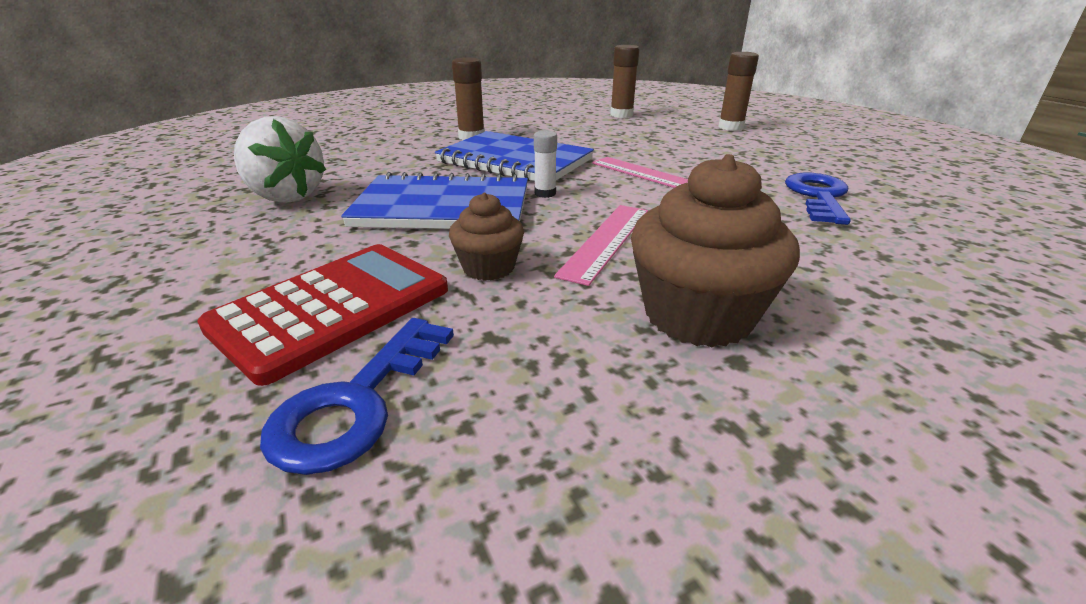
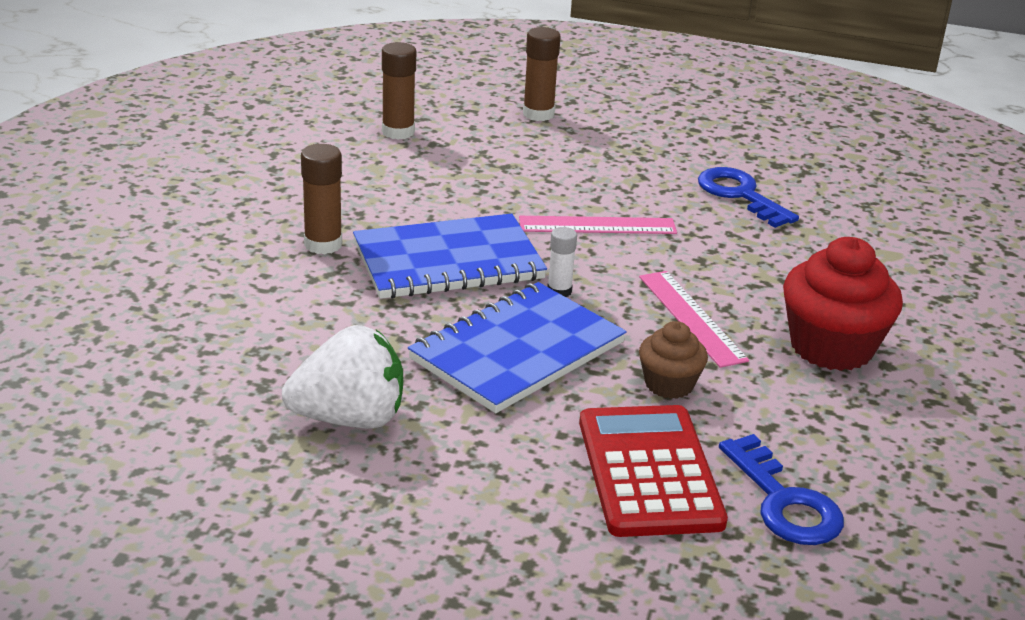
camera: 50 degrees left, 0 degrees up
(698, 315) = (831, 347): brown cupcake -> red cupcake

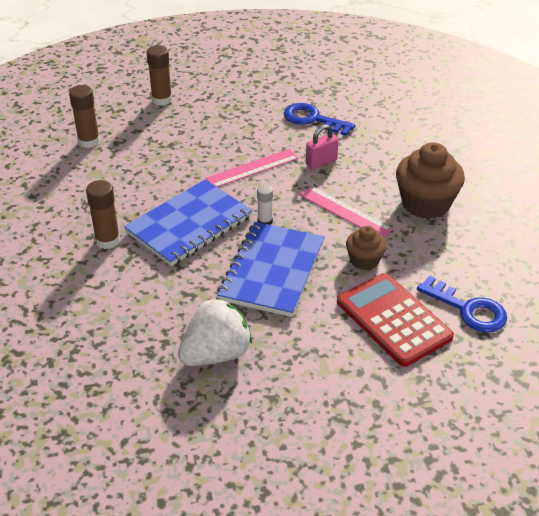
camera: 25 degrees left, 10 degrees up
(707, 248) = (321, 162): none -> pink padlock
(831, 347) = (425, 203): red cupcake -> brown cupcake

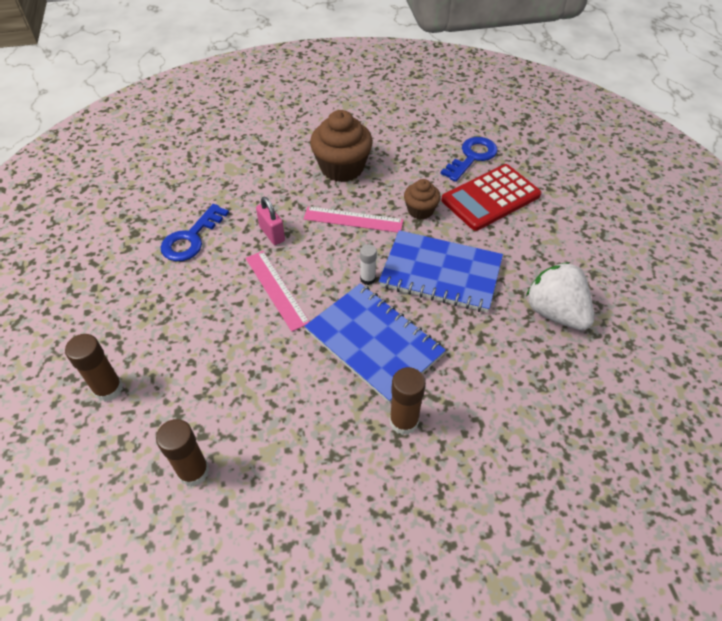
camera: 90 degrees left, 10 degrees up
(345, 212) = (353, 219): pink ruler -> pink ruler turned 60 degrees clockwise

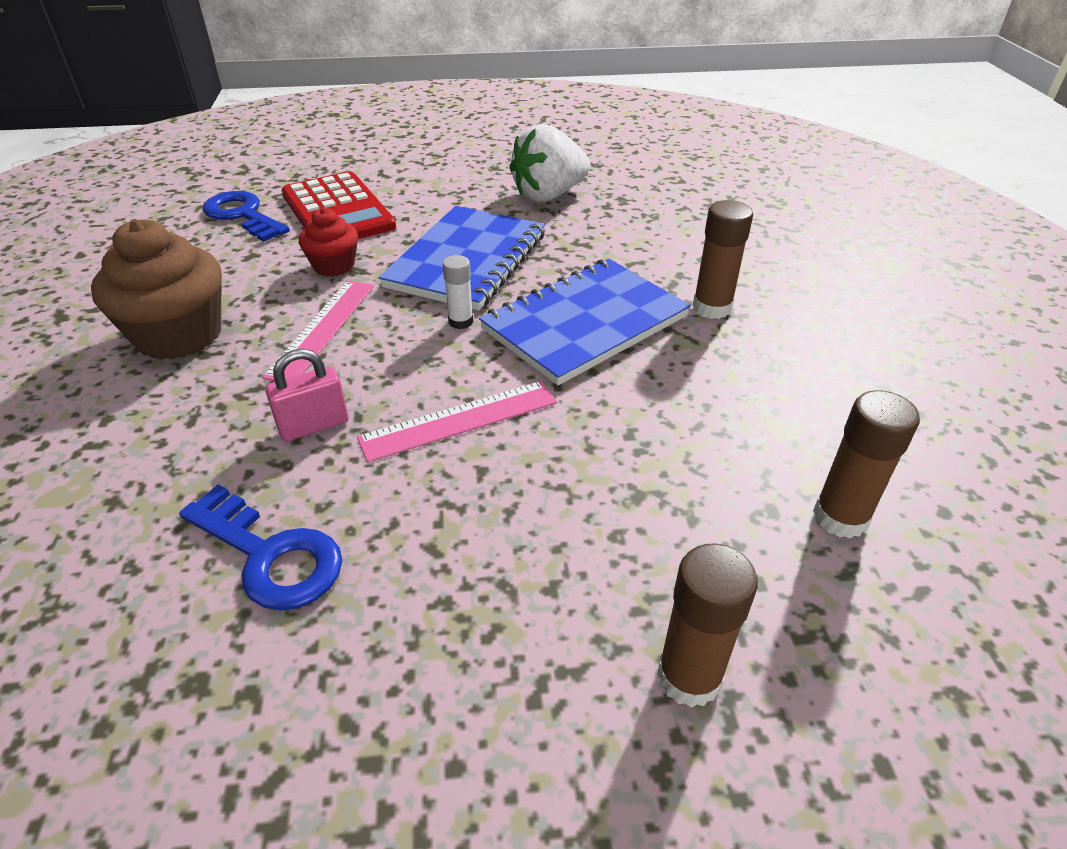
camera: 85 degrees left, 10 degrees down
(420, 210) = (334, 266): brown cupcake -> red cupcake

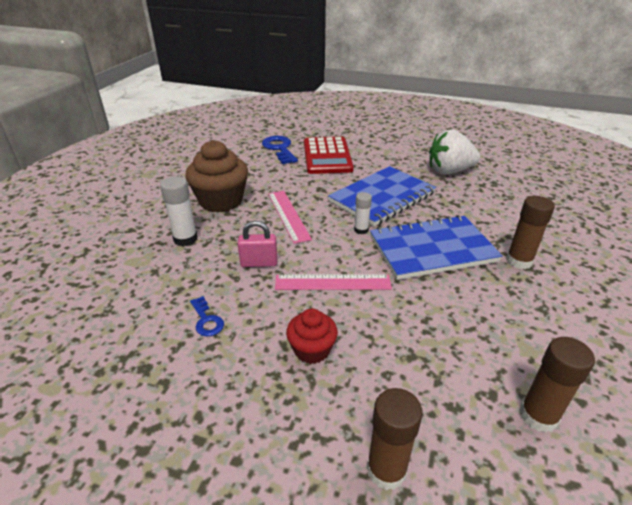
camera: 25 degrees right, 5 degrees down
(145, 423) = (185, 239): none -> white glue stick
(270, 556) = (206, 320): blue key -> blue key, size x0.55
(322, 329) = (288, 215): pink ruler -> pink ruler turned 60 degrees counterclockwise
(334, 266) = (310, 184): red cupcake -> red cupcake (312, 350)

